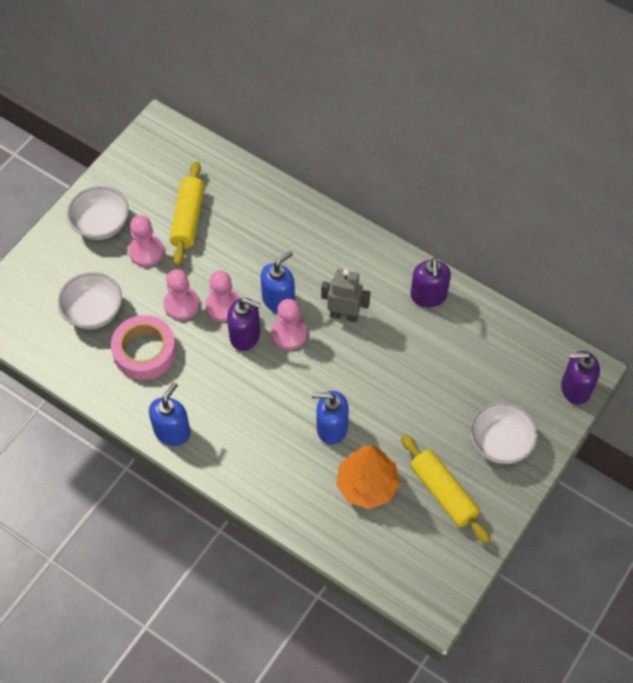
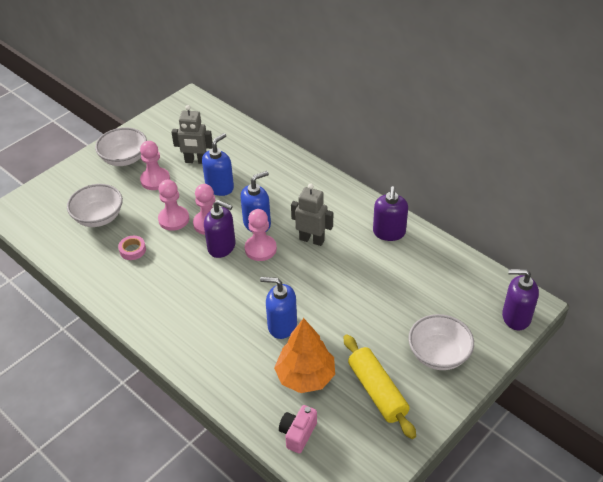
camera: 10 degrees right, 15 degrees down
(144, 351) = (132, 250): pink tape -> pink tape, size x0.47
(172, 431) = (138, 313): blue soap dispenser -> blue soap dispenser (220, 187)
(188, 219) = (196, 161): yellow rolling pin -> grey robot
(371, 550) = (298, 434): none -> pink camera

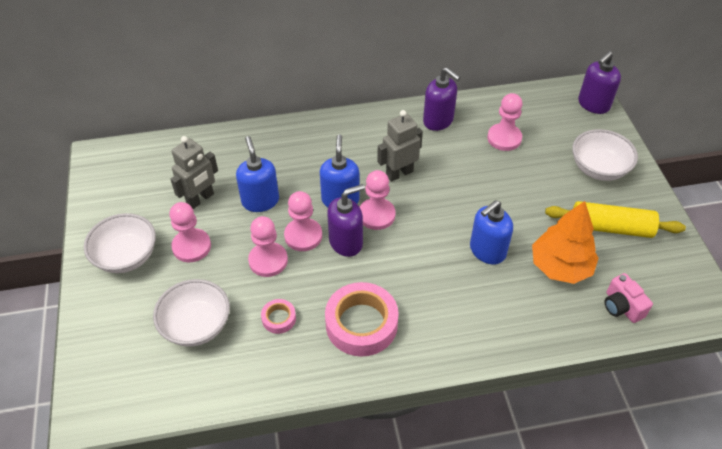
camera: 55 degrees left, 5 degrees up
(160, 291) = (361, 324): none -> pink tape
(411, 279) = (504, 138): none -> pink pawn

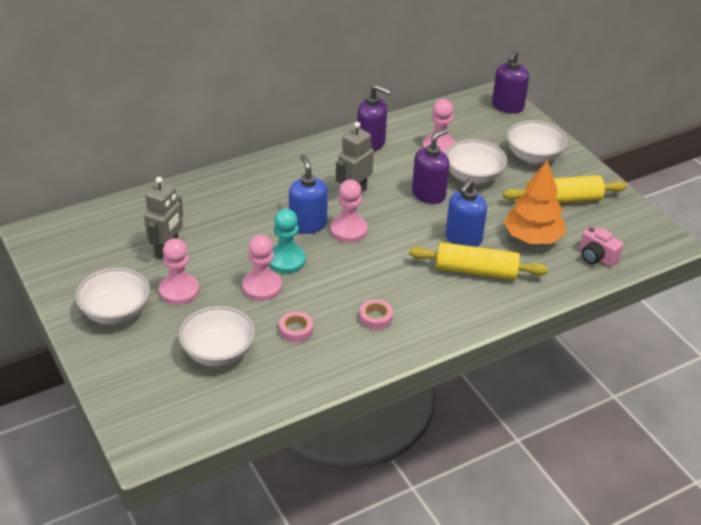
camera: 20 degrees left, 10 degrees down
(260, 201) = (229, 240): blue soap dispenser -> none
(303, 236) = (286, 260): pink pawn -> turquoise pawn
(346, 242) = (330, 257): purple soap dispenser -> purple soap dispenser (428, 194)
(361, 324) = (375, 318): pink tape -> pink tape, size x0.47
(485, 293) = (476, 271): none -> yellow rolling pin
(526, 180) = (473, 177): none -> white bowl

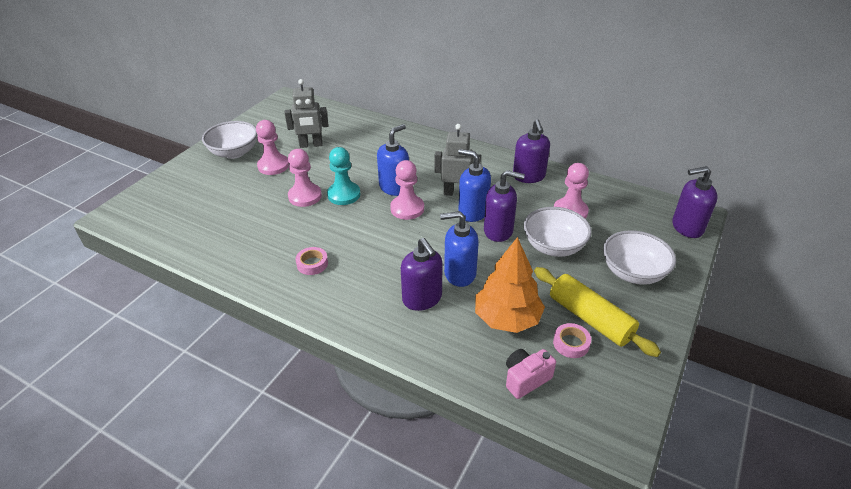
camera: 60 degrees right, 0 degrees up
(218, 352) = (221, 206): white bowl -> none
(296, 330) = (268, 230): pink tape -> pink tape (571, 343)
(390, 196) = (473, 212): none -> blue soap dispenser
(476, 271) = (422, 299): yellow rolling pin -> purple soap dispenser
(596, 257) = (526, 379): pink camera -> pink camera turned 45 degrees clockwise

